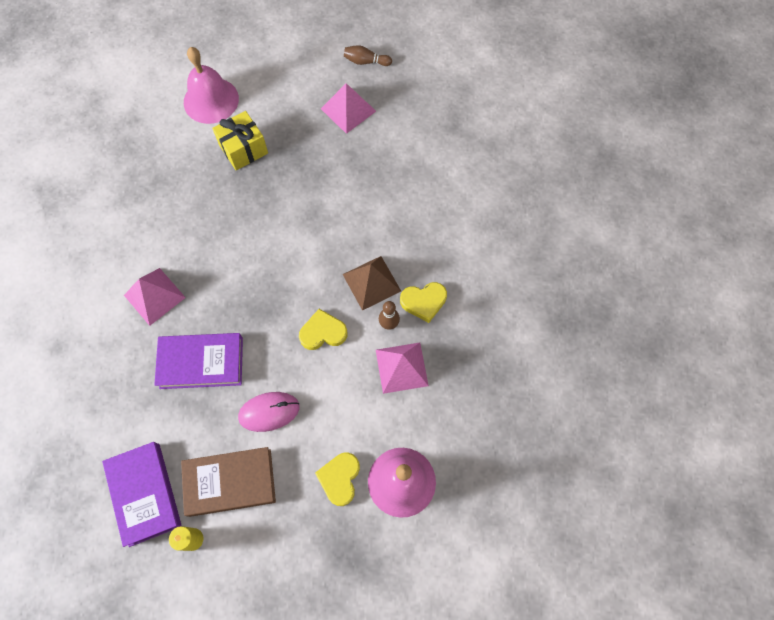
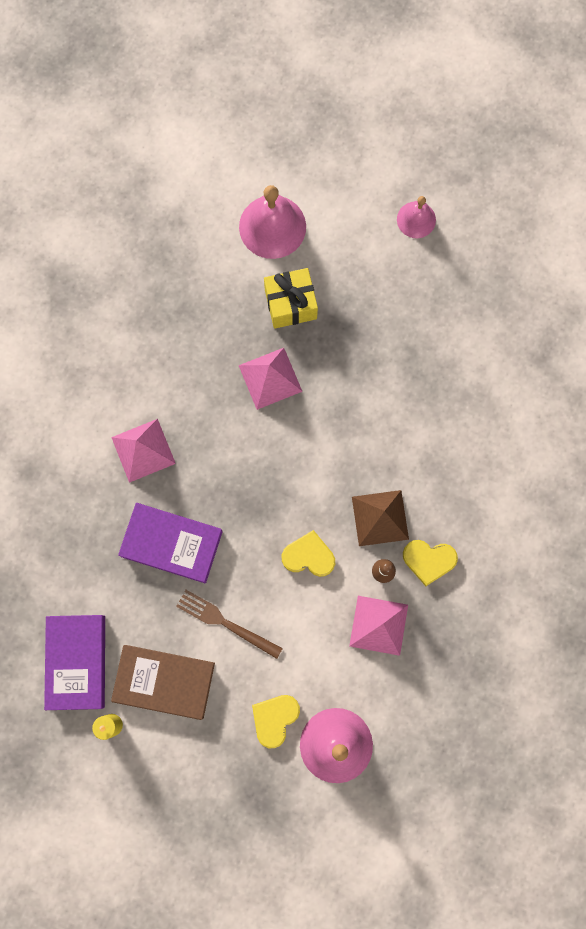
camera: 20 degrees right, 10 degrees up
(269, 412) = (225, 623): pink mouse -> brown fork
(321, 63) = (416, 219): none -> pink bell
(348, 110) = (426, 294): pink pyramid -> pink pyramid (270, 378)
(366, 62) = (469, 236): brown bowling pin -> none

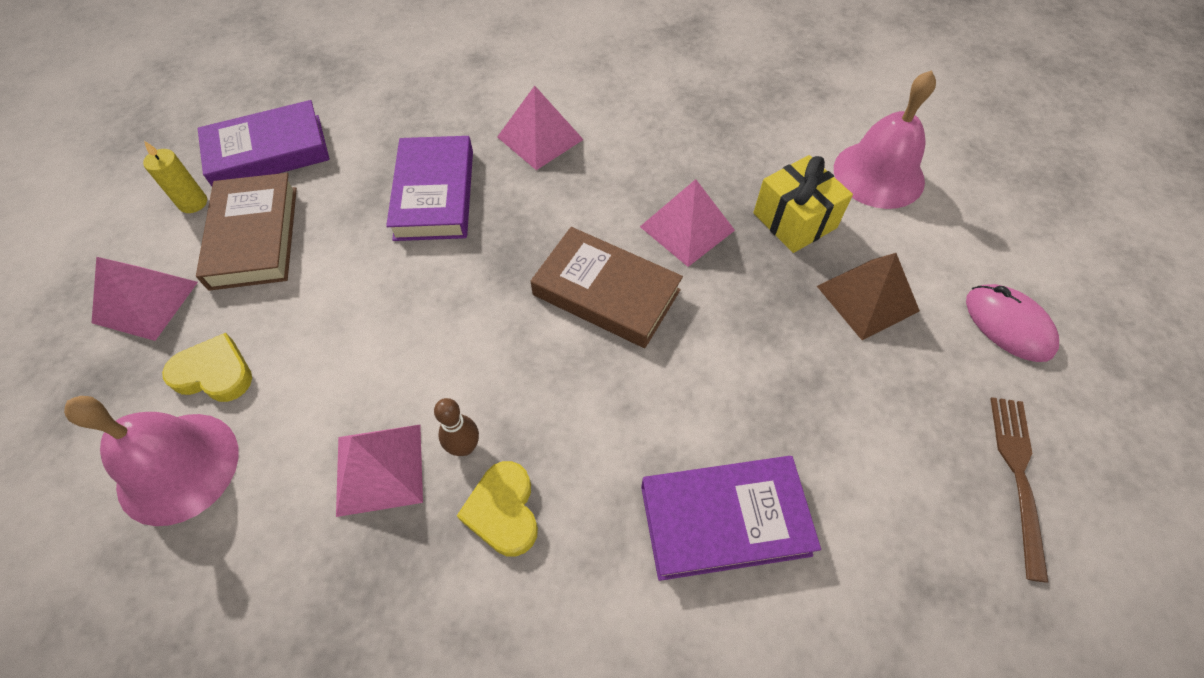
camera: 70 degrees right, 20 degrees down
(197, 763) = (145, 302): none -> pink pyramid
(225, 623) = (344, 276): brown fork -> brown fork (1018, 476)
(303, 452) = (606, 292): none -> brown book
(309, 556) = (461, 343): yellow heart -> none
(380, 518) = (548, 417): brown pyramid -> brown pyramid (867, 298)
(416, 219) = (1008, 325): pink bell -> pink mouse
(474, 442) = (724, 520): none -> purple book

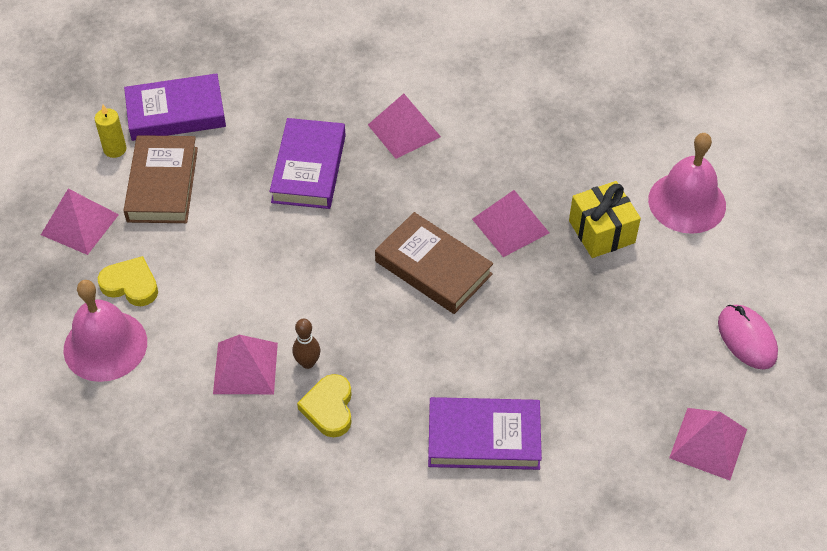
camera: 10 degrees right, 5 degrees down
(867, 298) = (640, 302): brown pyramid -> none
(1018, 476) = (708, 443): brown fork -> pink pyramid

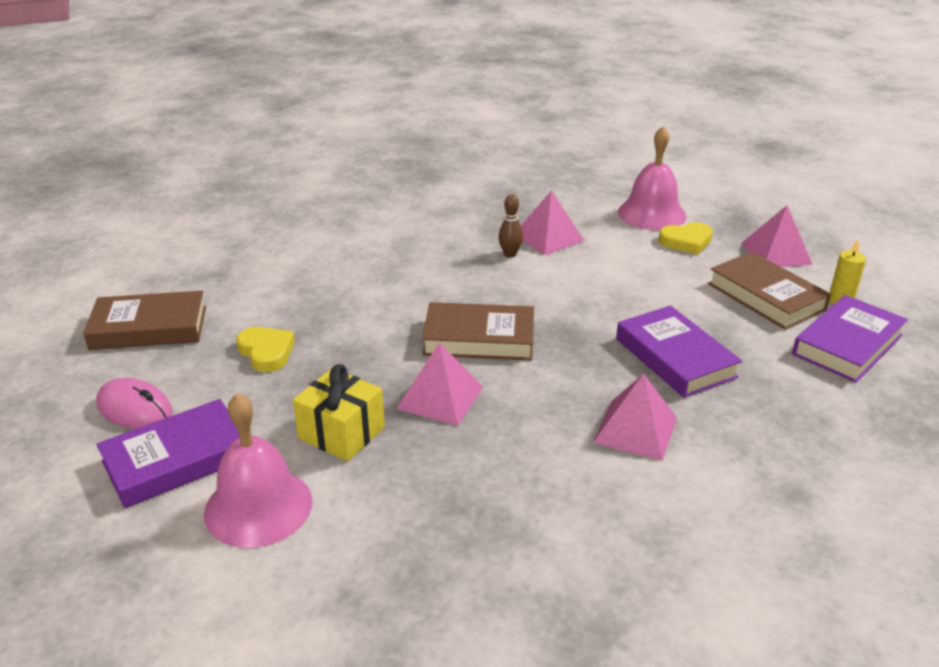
camera: 145 degrees right, 20 degrees down
(329, 408) = (467, 242): yellow heart -> yellow heart (266, 352)
(484, 438) = (340, 267): purple book -> purple book (177, 460)
(708, 443) = (149, 328): pink pyramid -> brown book

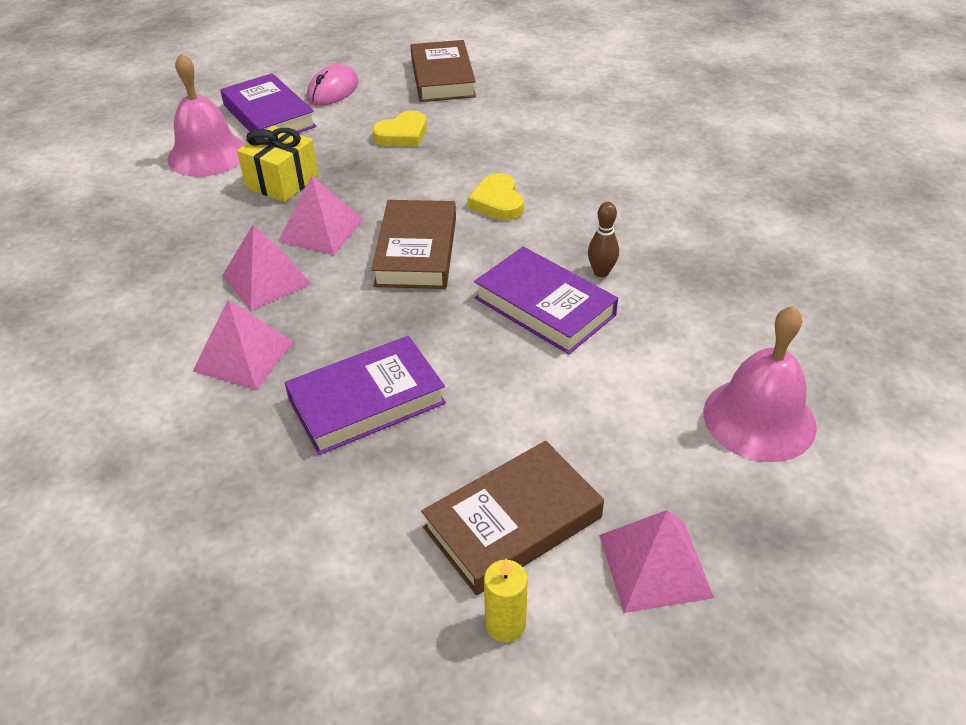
camera: 90 degrees right, 10 degrees up
(548, 237) = (654, 306): pink pyramid -> pink pyramid (266, 279)
(686, 241) = (672, 450): yellow heart -> yellow heart (497, 202)
(847, 345) = (379, 598): purple book -> purple book (544, 307)

